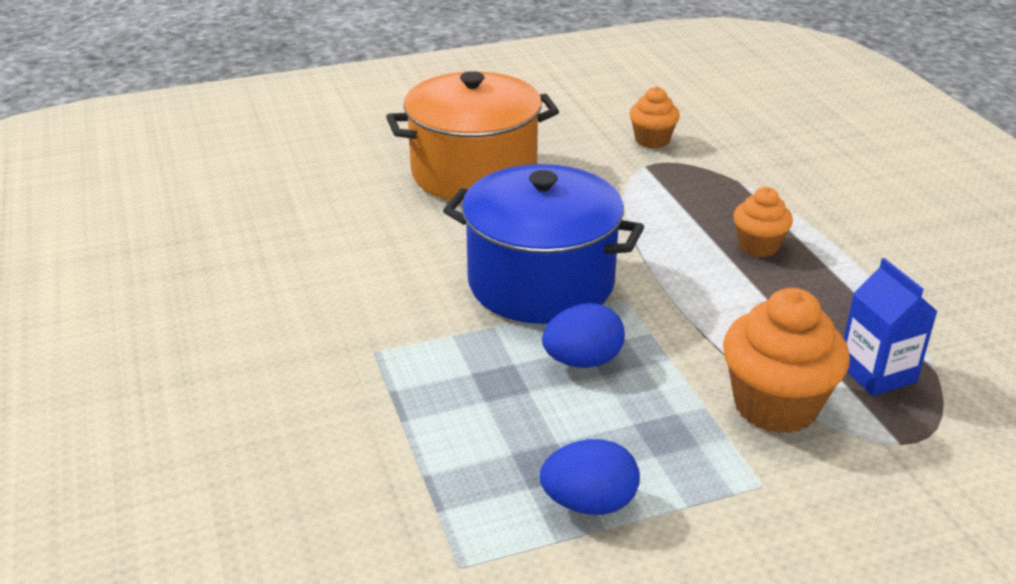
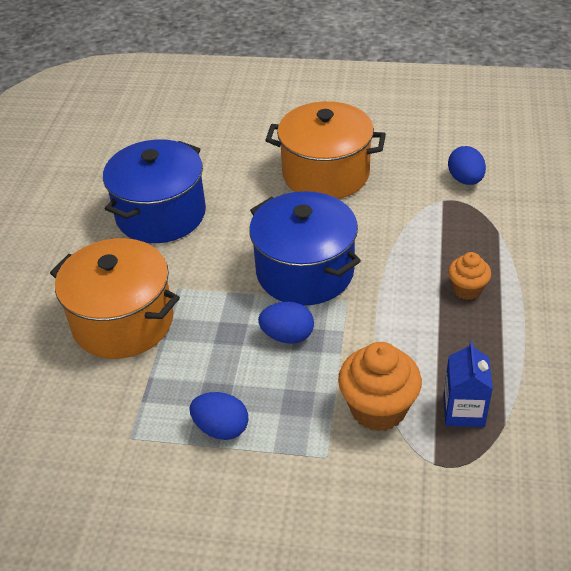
camera: 30 degrees right, 10 degrees up
(274, 271) = (161, 214): none -> blue pot
(322, 418) = (123, 321): none -> orange pot
(652, 140) = (465, 180): orange cupcake -> blue egg

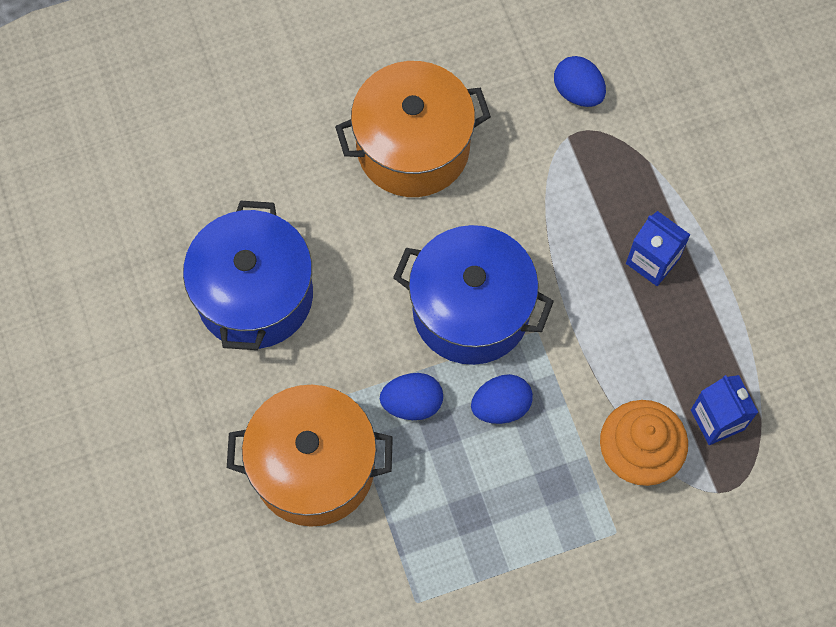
camera: 30 degrees left, 25 degrees up
(221, 428) = (499, 549): blue egg -> blue egg (412, 403)
(467, 289) = (652, 261): orange cupcake -> blue carton

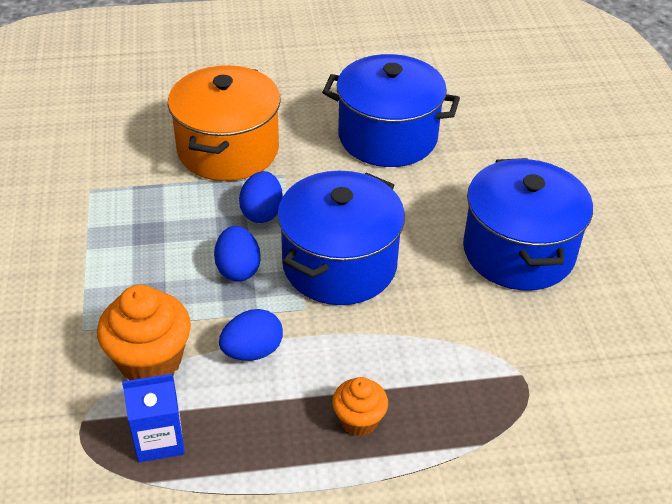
camera: 100 degrees right, 25 degrees down
(413, 148) = (518, 251): orange pot -> blue pot
(578, 92) = (577, 394): blue egg -> blue egg (252, 351)
(652, 261) = (359, 420): blue carton -> orange cupcake

